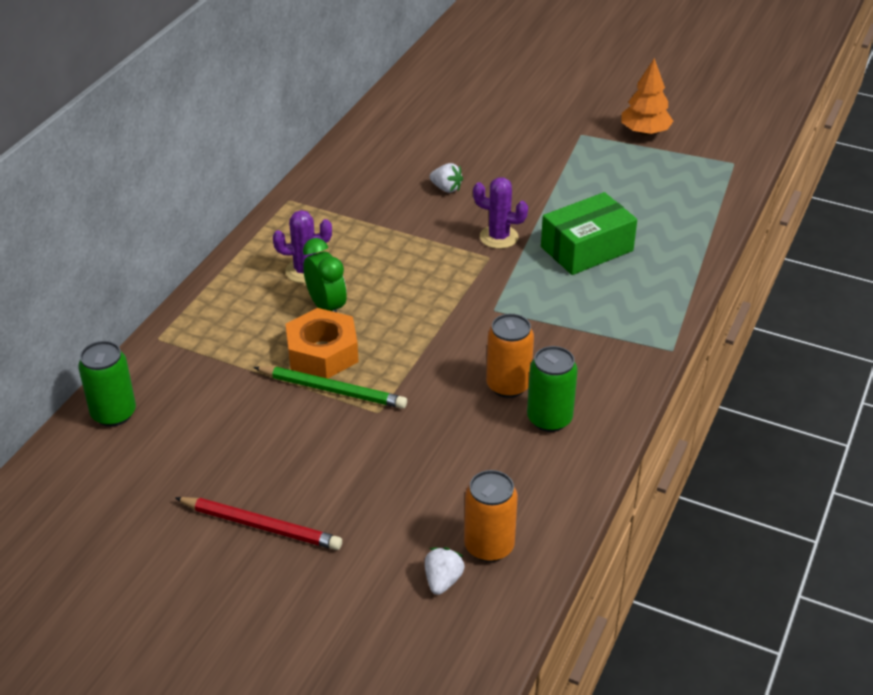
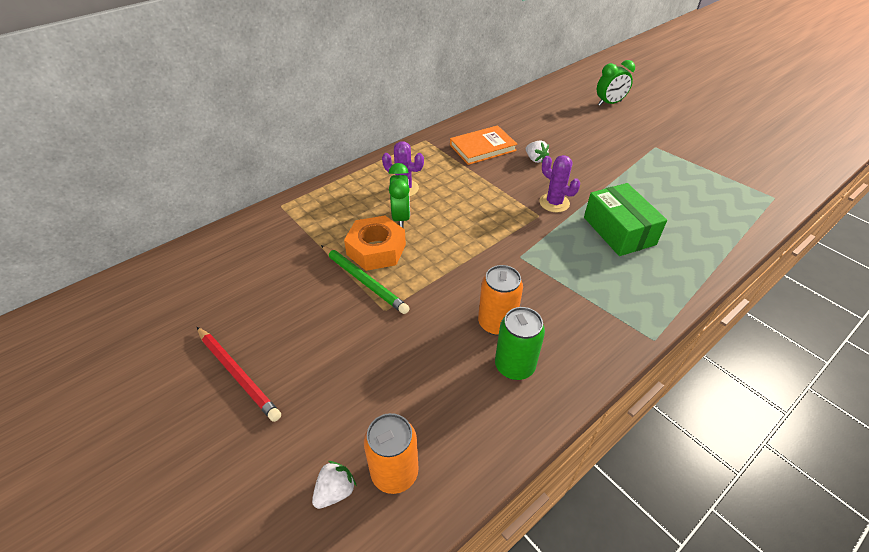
camera: 25 degrees right, 5 degrees up
(113, 413) = (214, 248): green can -> none
(372, 191) = (482, 148): none -> orange book
(499, 87) = (609, 103): none -> green clock
(586, 249) = (619, 231): green box -> green box turned 75 degrees clockwise
(645, 132) = (707, 157): orange tree -> none

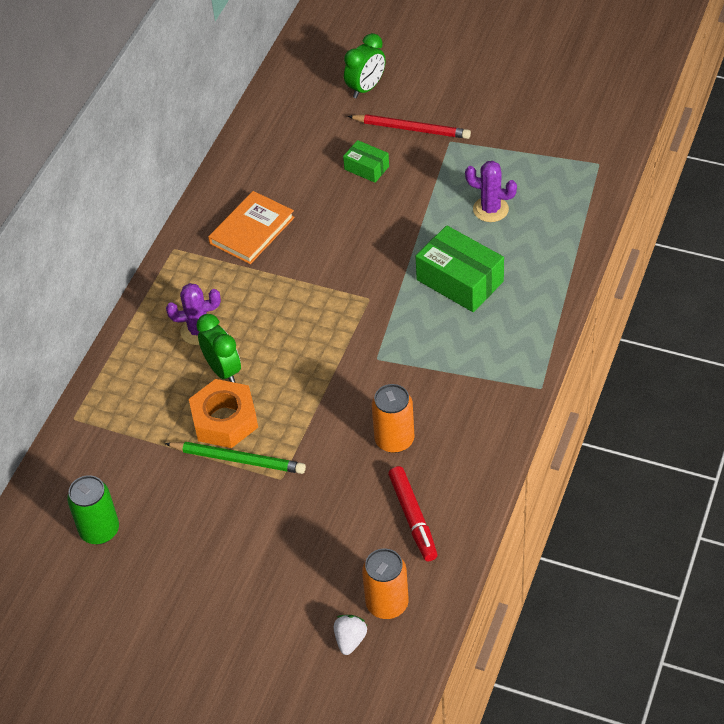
camera: 25 degrees left, 5 degrees up
(238, 374) = (191, 602): red pencil -> red pencil (411, 129)
(472, 398) = (413, 517): none -> red marker
(514, 366) = (433, 472): green can -> green can (99, 530)
(535, 159) = (323, 221): white strawberry -> none
(554, 203) = (376, 274): purple cactus -> purple cactus (490, 209)
(585, 142) = (366, 168): none -> green box

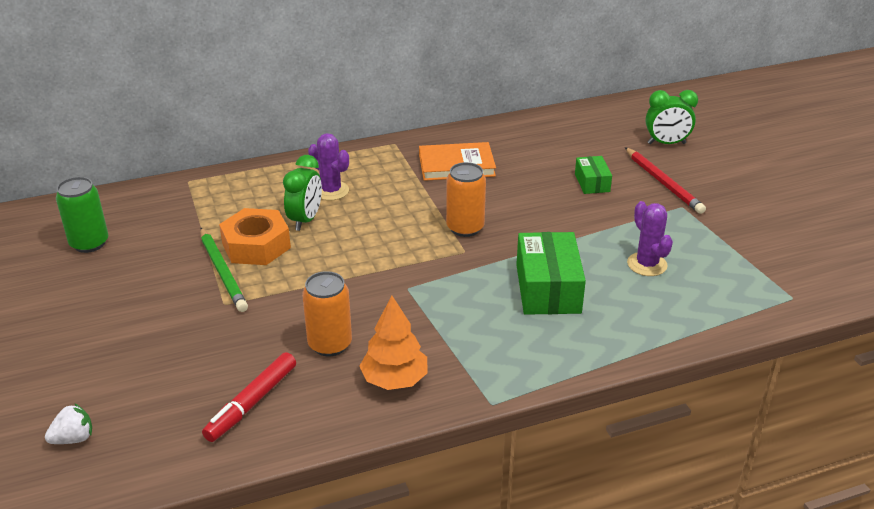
camera: 45 degrees right, 15 degrees down
(387, 604) = (135, 440): orange can -> orange can (465, 228)
(467, 425) = (395, 380): none -> orange tree

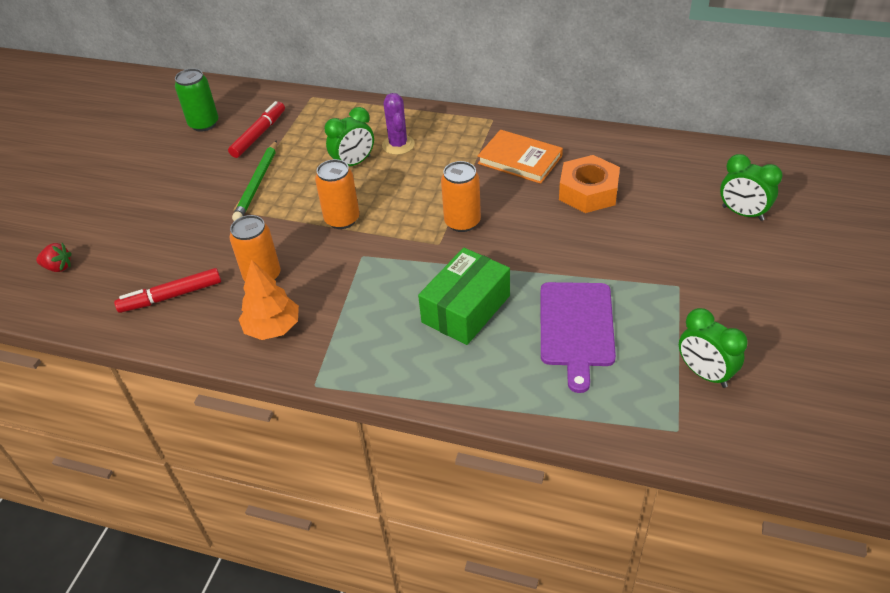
camera: 40 degrees right, 10 degrees up
(74, 438) = (58, 267): white strawberry -> red strawberry
(169, 231) = (258, 135): none -> red marker
(256, 245) = (299, 171): orange nut -> orange nut (588, 192)
(351, 268) = (342, 219): none -> orange can
(592, 183) = (620, 225): green box -> none
(647, 264) = (576, 328): purple cactus -> purple cutting board
(663, 183) = (689, 253): red pencil -> none
(765, 254) = (704, 373): none -> green clock

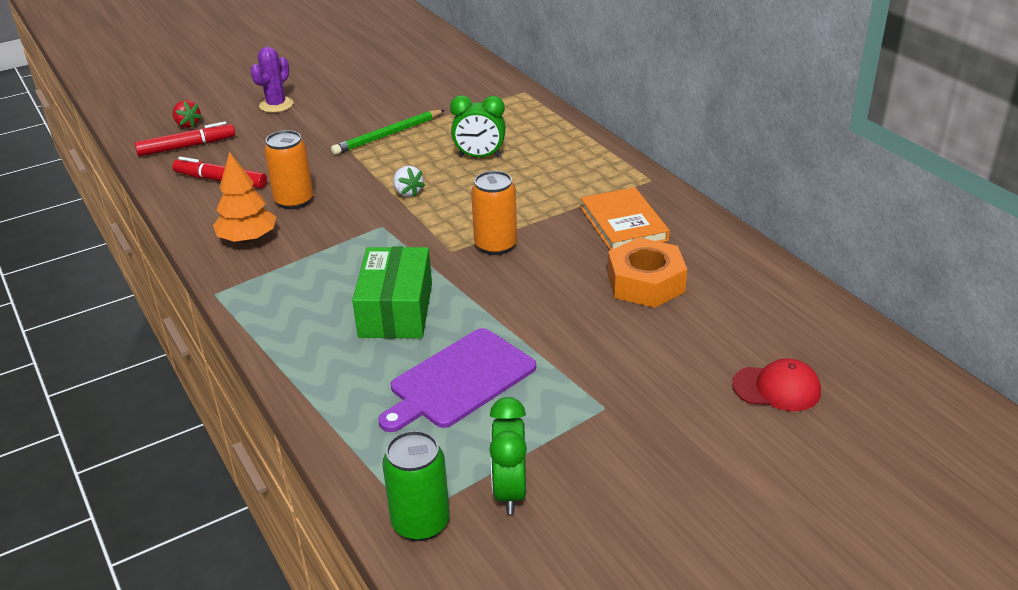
camera: 40 degrees right, 10 degrees down
(204, 124) = (415, 75): green can -> green can (420, 523)
(258, 135) = (441, 101): red marker -> red marker (186, 147)
(342, 219) = (407, 192): orange can -> white strawberry
(398, 145) = (536, 160): purple cactus -> purple cactus (276, 105)
(466, 309) = (396, 310): green box -> green box turned 75 degrees counterclockwise
(742, 213) = (777, 388): green clock -> red cap

